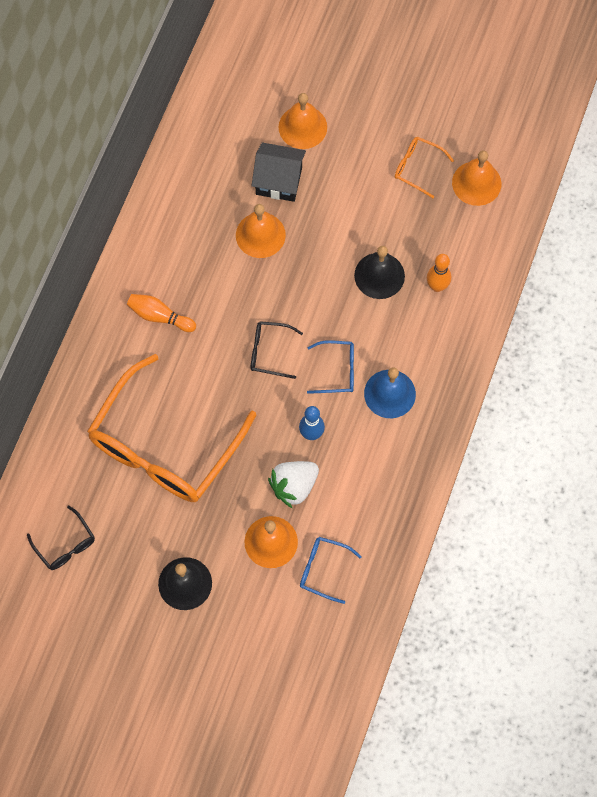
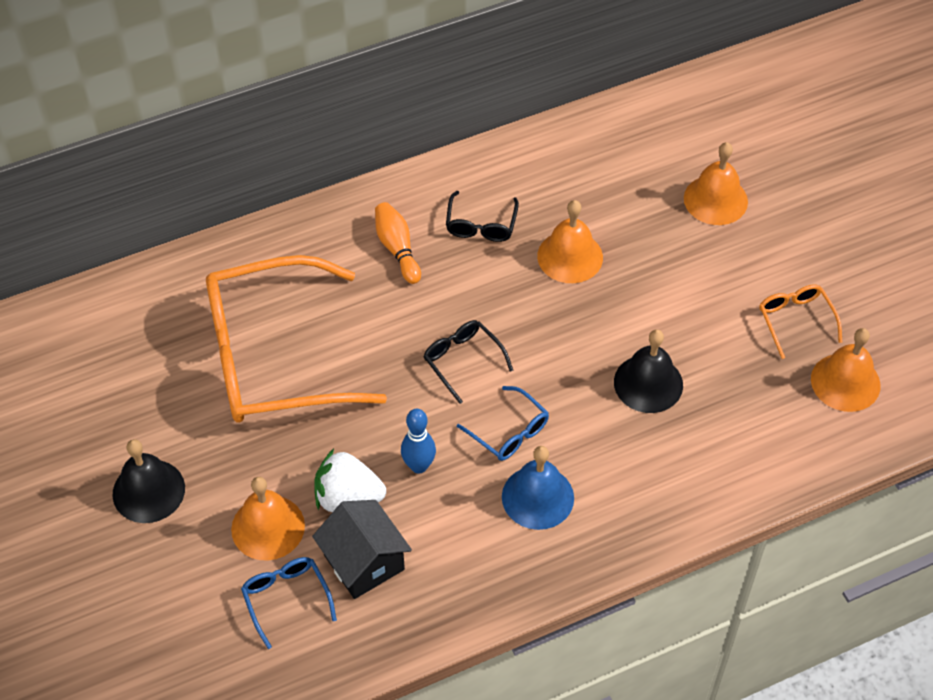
camera: 45 degrees right, 15 degrees down
(65, 544) = (90, 363): black glasses -> black glasses (481, 225)
(279, 181) = (640, 226): black house -> black house (364, 562)
(437, 286) = (697, 441): orange bowling pin -> none

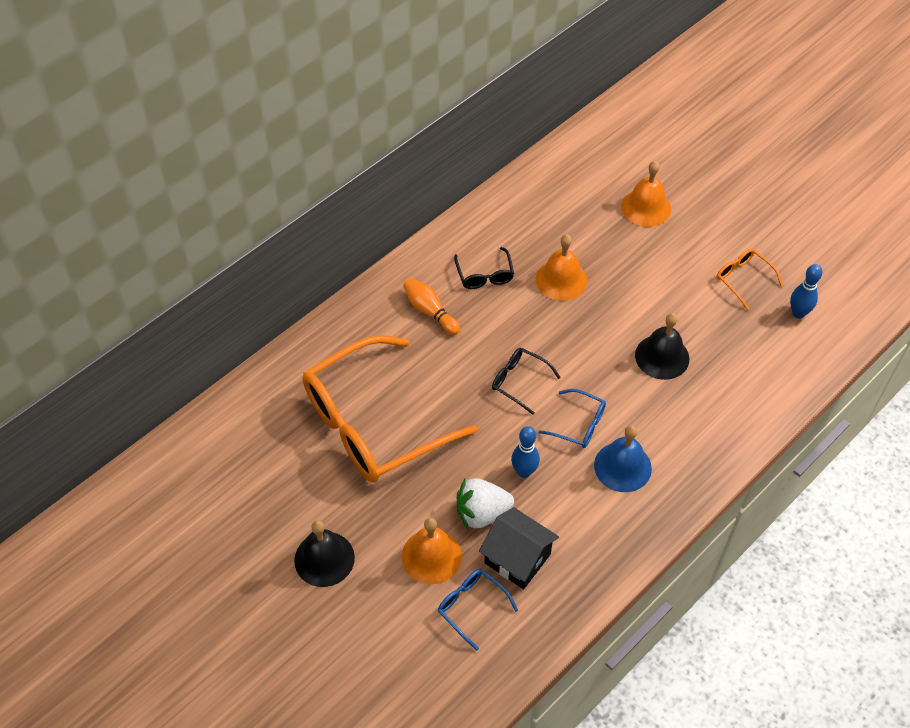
camera: 20 degrees left, 0 degrees up
(845, 382) = (798, 313): orange bell -> blue bowling pin

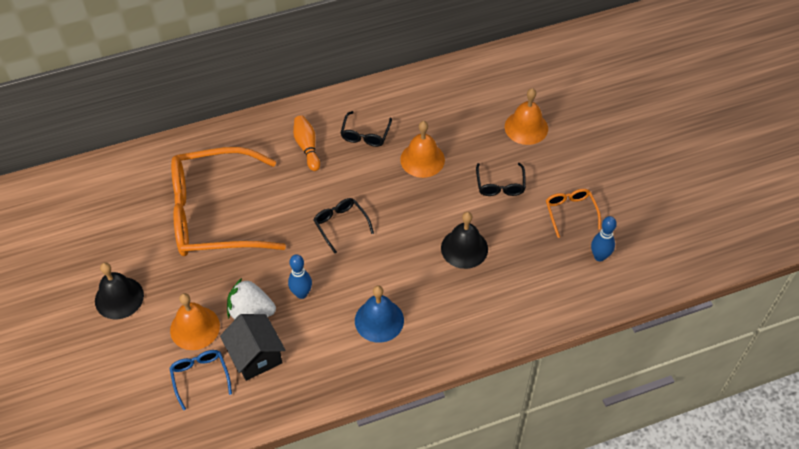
camera: 25 degrees right, 0 degrees up
(579, 424) = (365, 275): blue glasses -> none
(657, 277) = (500, 185): none -> black glasses

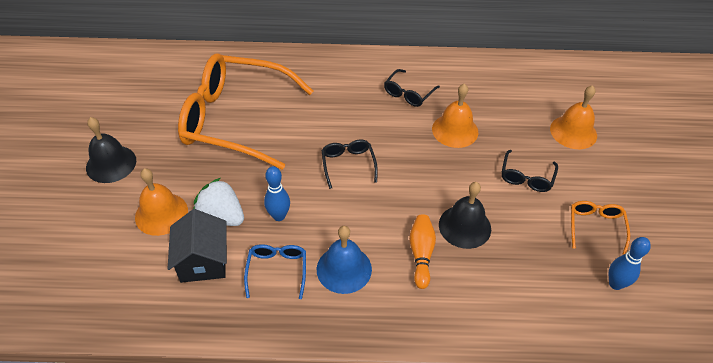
camera: 20 degrees right, 5 degrees down
(200, 377) = (139, 262): blue glasses -> blue glasses (277, 270)
(307, 147) = (349, 88): orange bowling pin -> orange bowling pin (421, 254)

